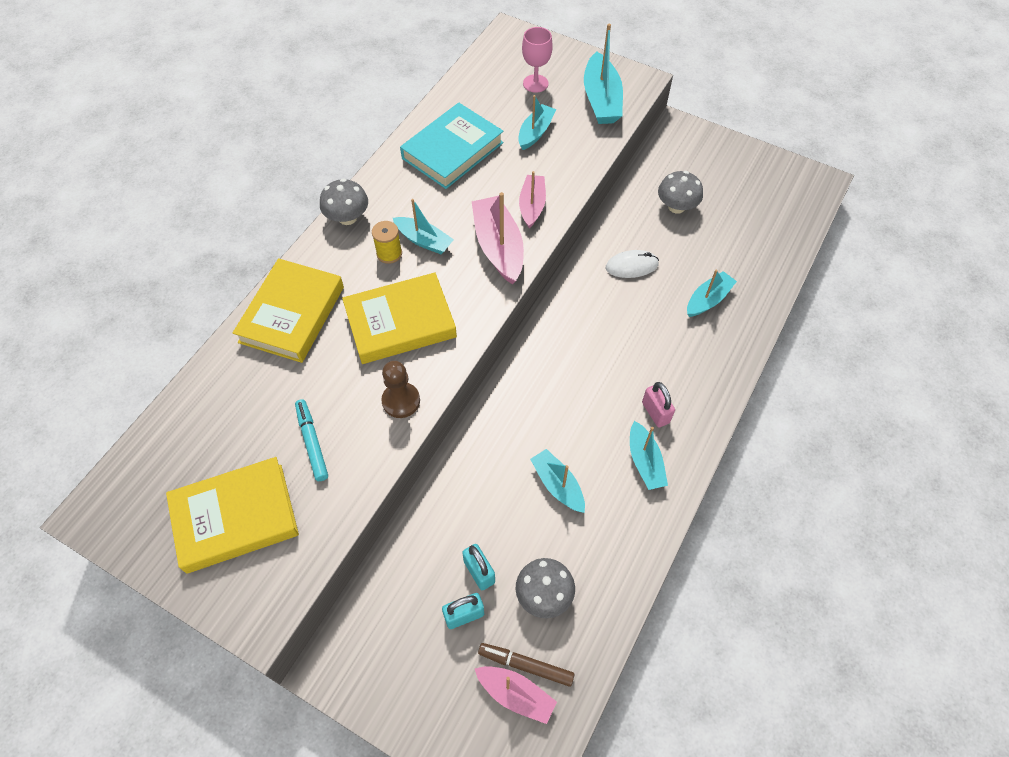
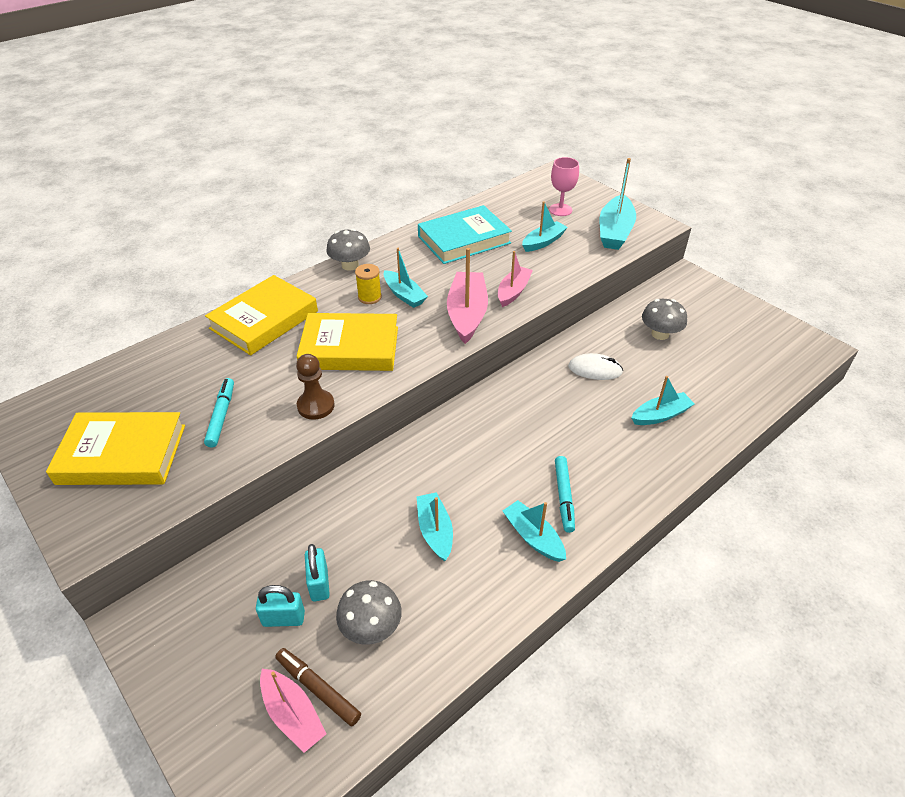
camera: 20 degrees right, 15 degrees down
(645, 462) = (533, 537): turquoise boat -> turquoise boat turned 135 degrees clockwise
(655, 412) = (564, 496): pink padlock -> turquoise marker

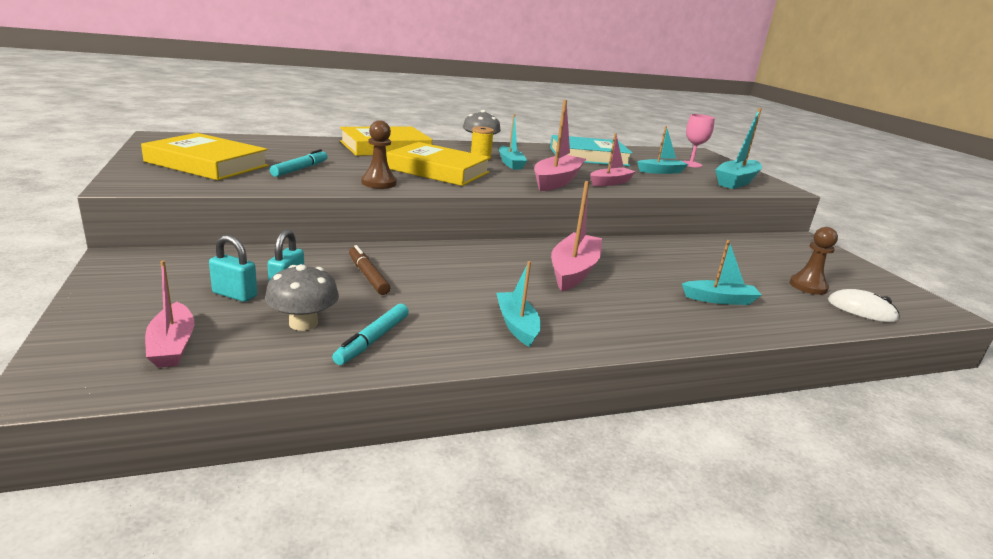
camera: 20 degrees right, 20 degrees down
(318, 689) = (213, 340): brown marker -> brown marker (368, 276)
(435, 531) = (423, 294): turquoise boat -> none
(532, 429) = (573, 271): none -> pink boat
(564, 496) = (572, 313): turquoise marker -> turquoise marker (373, 340)
(595, 369) = (667, 259): white mouse -> white mouse (861, 310)
(660, 334) = (753, 259): grey mushroom -> none
(715, 358) = (808, 286): none -> brown pawn

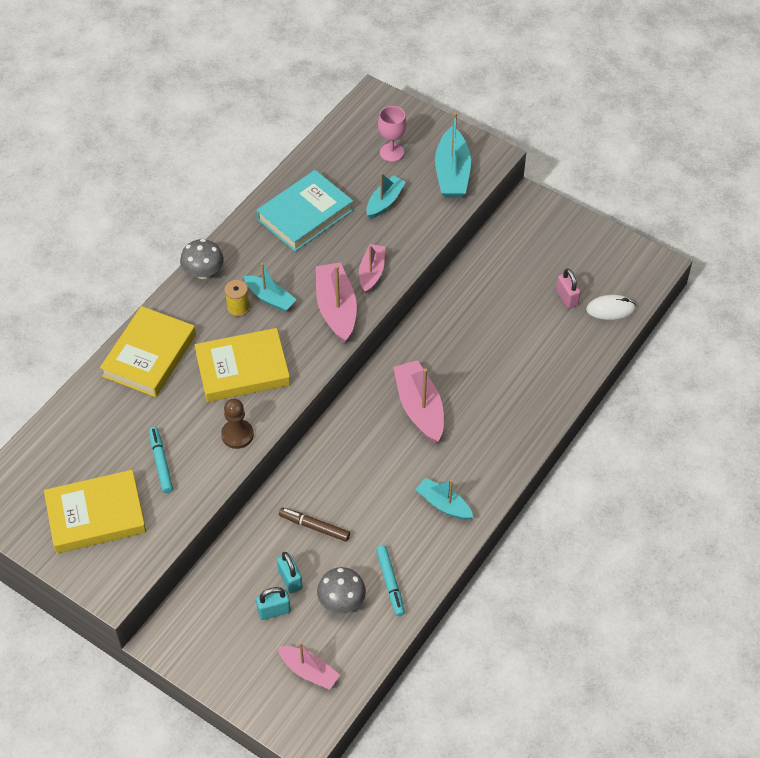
camera: 35 degrees left, 30 degrees up
(719, 299) = (526, 369): turquoise boat -> none
(808, 286) = (567, 298): brown pawn -> pink padlock

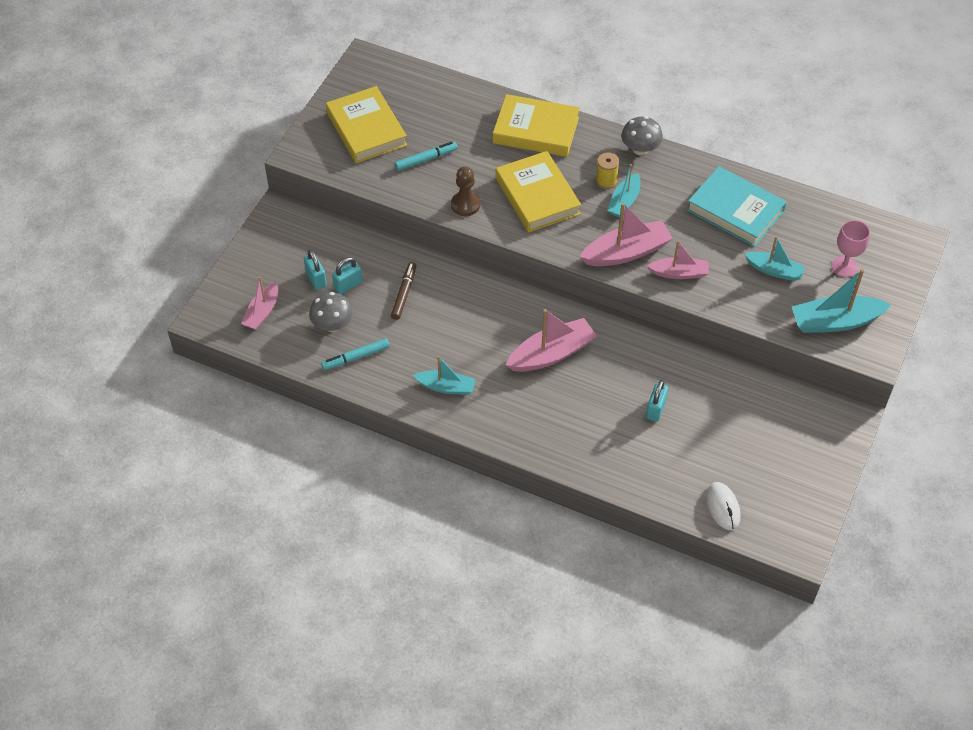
camera: 80 degrees right, 0 degrees up
(443, 504) = (446, 387): turquoise boat -> turquoise boat turned 75 degrees clockwise
(499, 337) = (655, 409): none -> turquoise padlock
(567, 298) = (725, 464): pink padlock -> none

